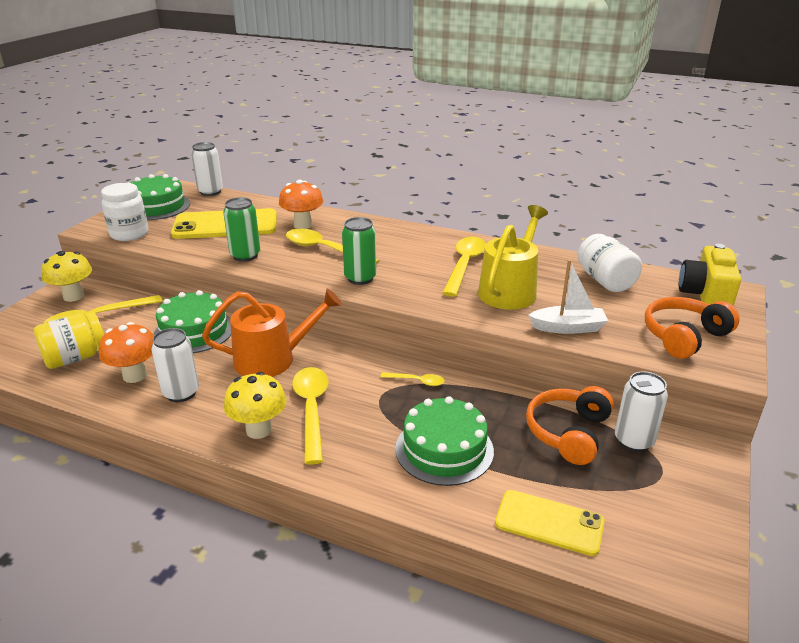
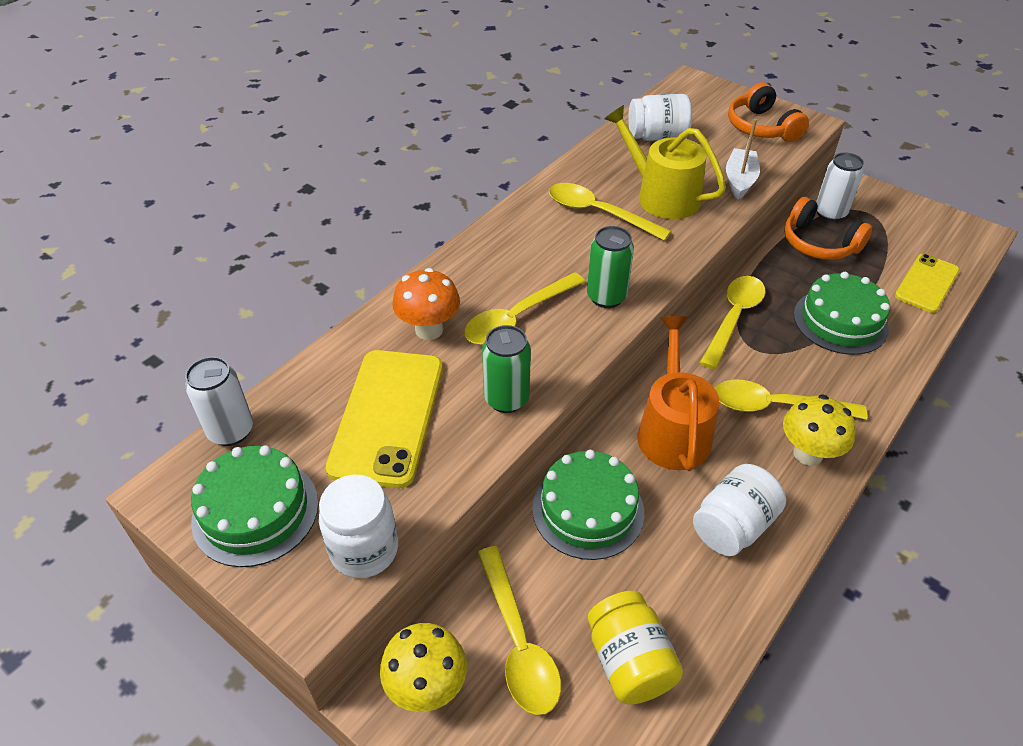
camera: 75 degrees left, 15 degrees up
(135, 375) = (687, 579): orange mushroom -> none
(181, 393) = (733, 526): white can -> white jar
(417, 381) = (733, 318): yellow spoon -> yellow spoon, size x1.99
(705, 296) = (697, 96): yellow camera -> none

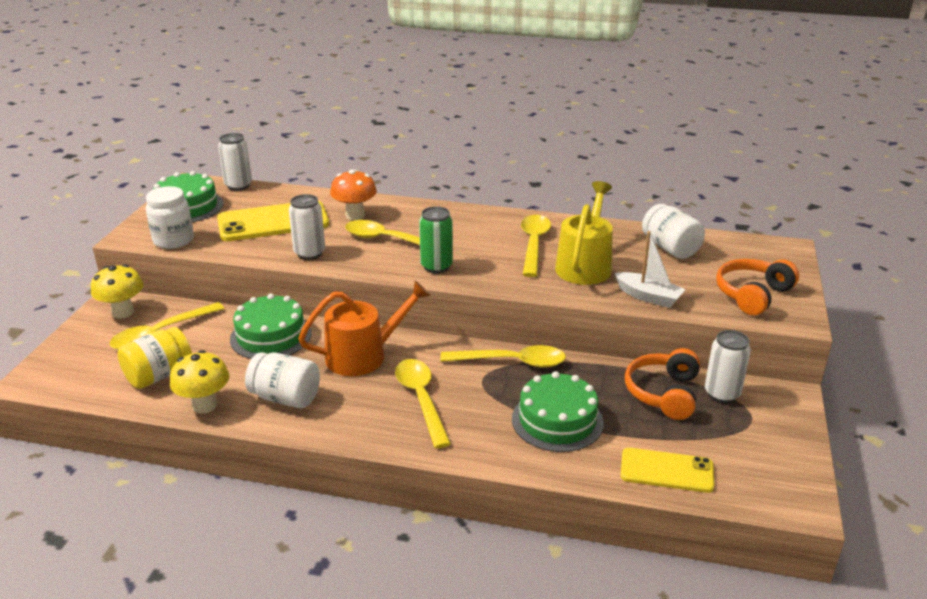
camera: 65 degrees right, 15 degrees down
(506, 399) = (309, 253): green can -> white can
(740, 180) = (648, 297): white boat -> white boat turned 45 degrees clockwise
(808, 454) = (377, 423): yellow mushroom -> yellow mushroom (204, 405)

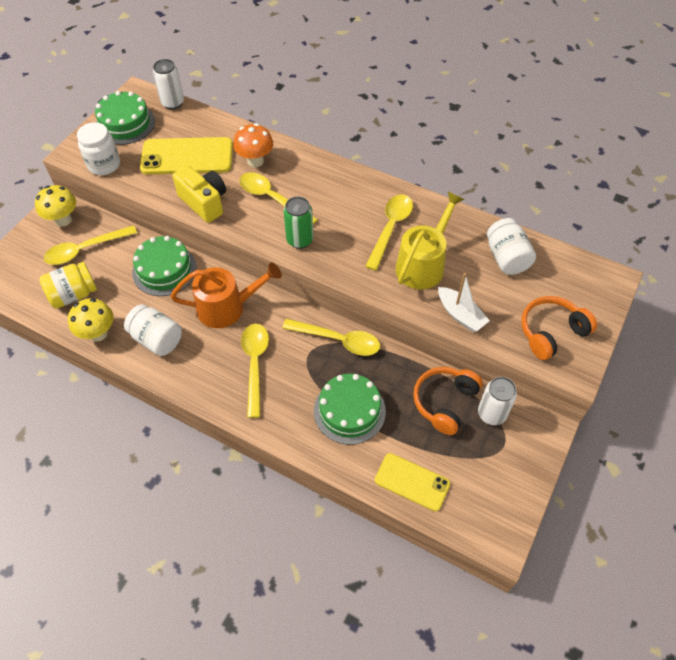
camera: 15 degrees right, 25 degrees up
(309, 253) = (204, 202): white can -> yellow camera

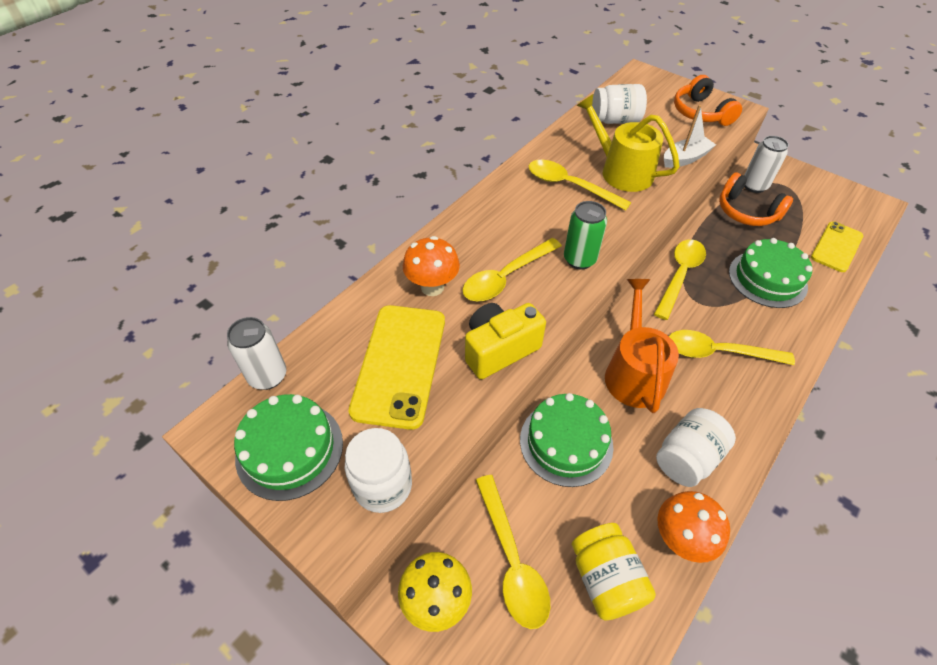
camera: 80 degrees left, 5 degrees down
(98, 333) = (680, 539): yellow mushroom -> orange mushroom

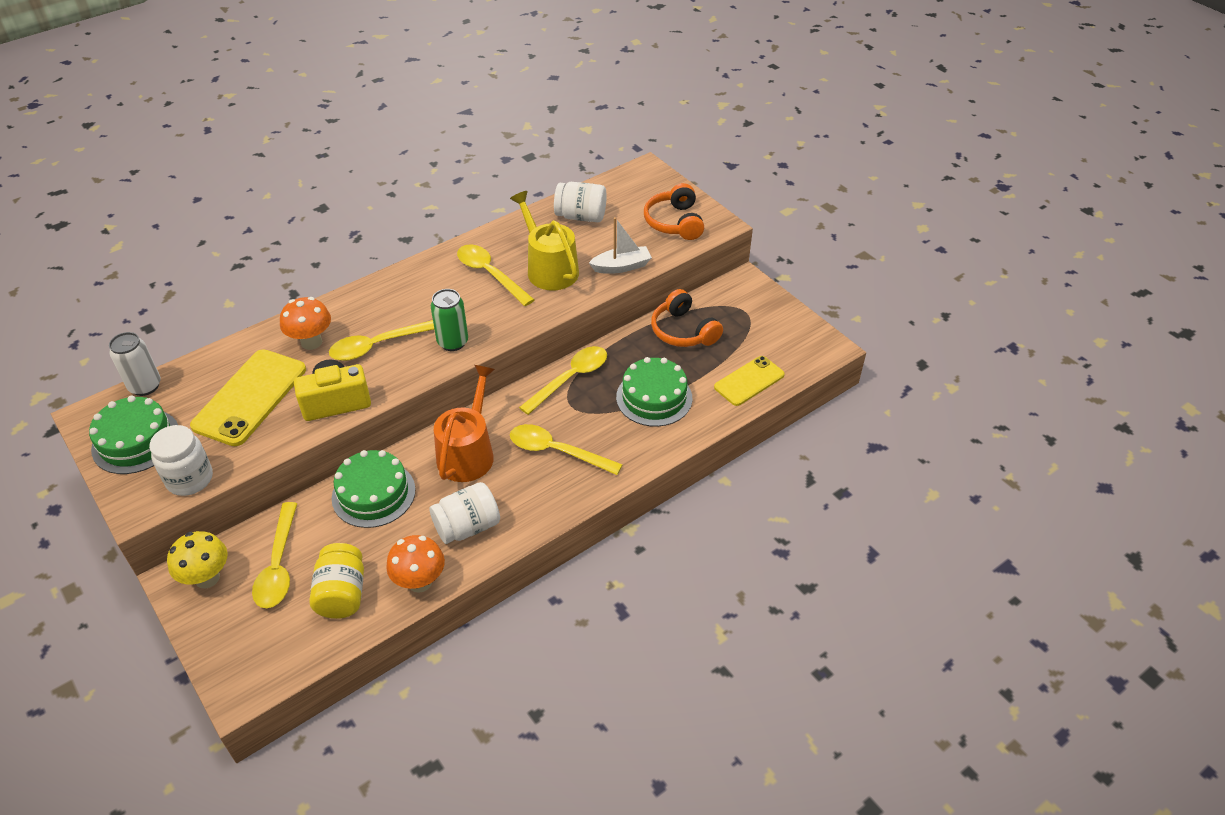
camera: 15 degrees right, 5 degrees down
(754, 186) = (712, 307): white can -> none

